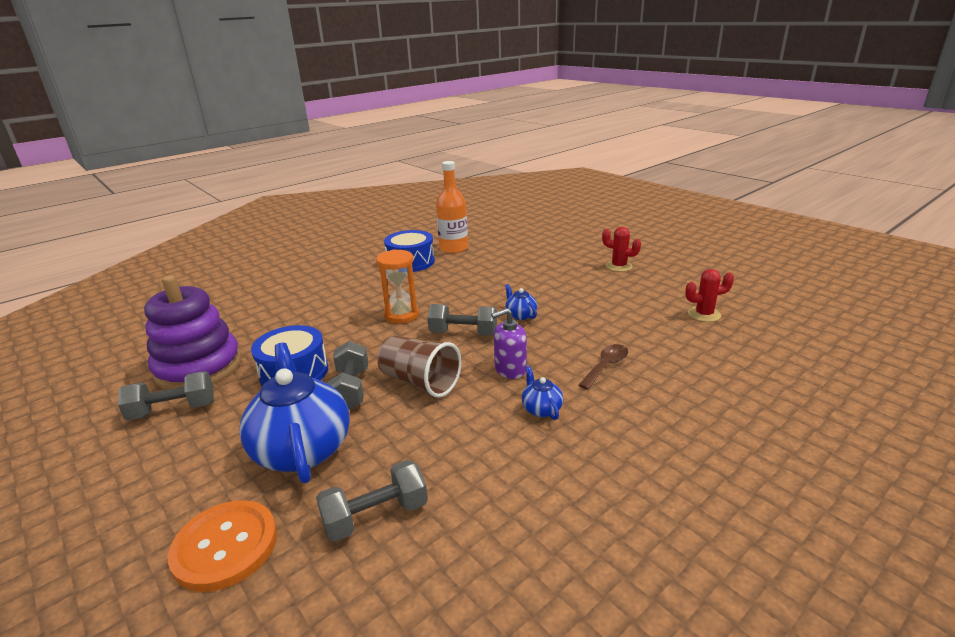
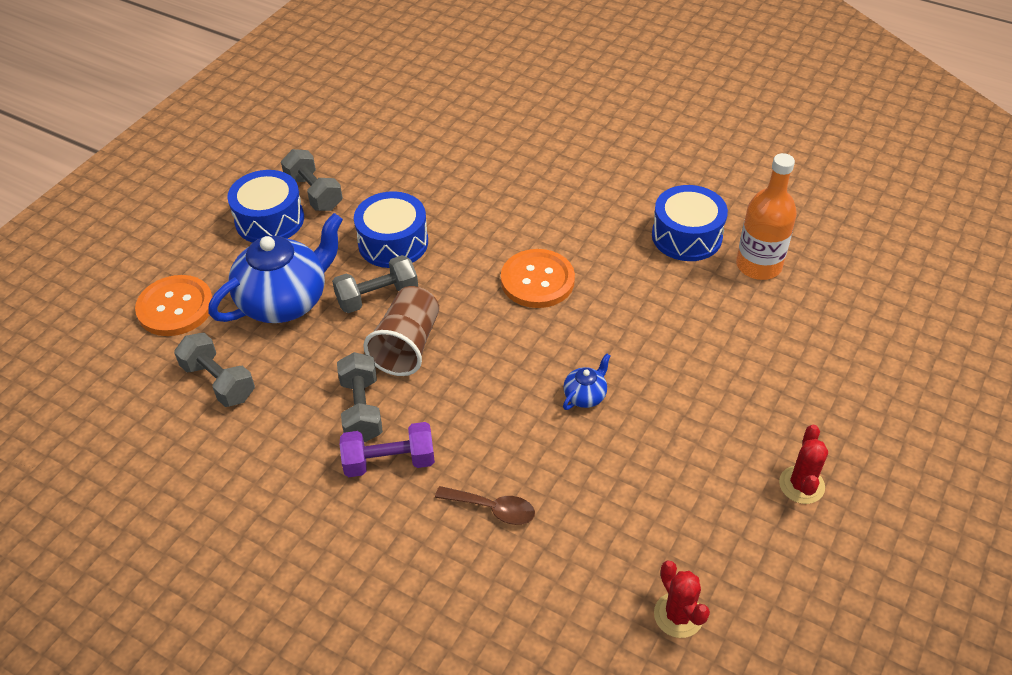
camera: 70 degrees right, 20 degrees up
(173, 446) = (269, 220): none -> blue drum
(198, 367) = (379, 173): purple stacking toy -> none
(401, 315) = (537, 280): orange hourglass -> orange button
(463, 333) = (517, 351): grey dumbbell -> grey dumbbell (361, 409)
(510, 369) = (455, 416): purple soap dispenser -> none
(541, 409) = (389, 461): blue teapot -> purple dumbbell

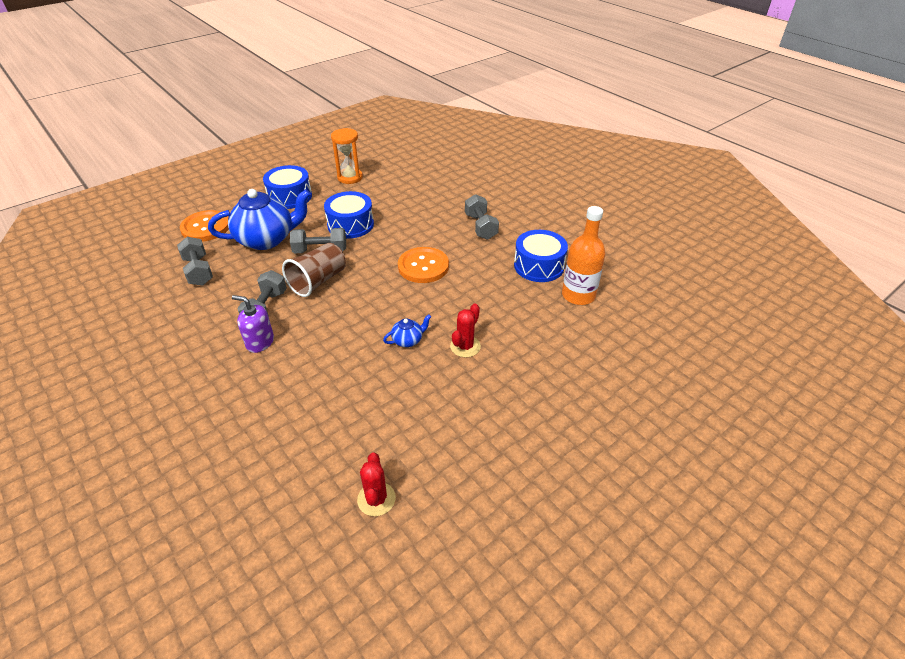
camera: 20 degrees right, 5 degrees down
(314, 193) = (324, 189): grey dumbbell -> grey dumbbell (480, 227)
(339, 163) = (350, 177): none -> orange hourglass
(389, 461) = (260, 342): purple dumbbell -> purple soap dispenser
(492, 509) = (301, 389): brown spoon -> none
(801, 485) = (522, 442): red cactus -> red cactus (465, 346)

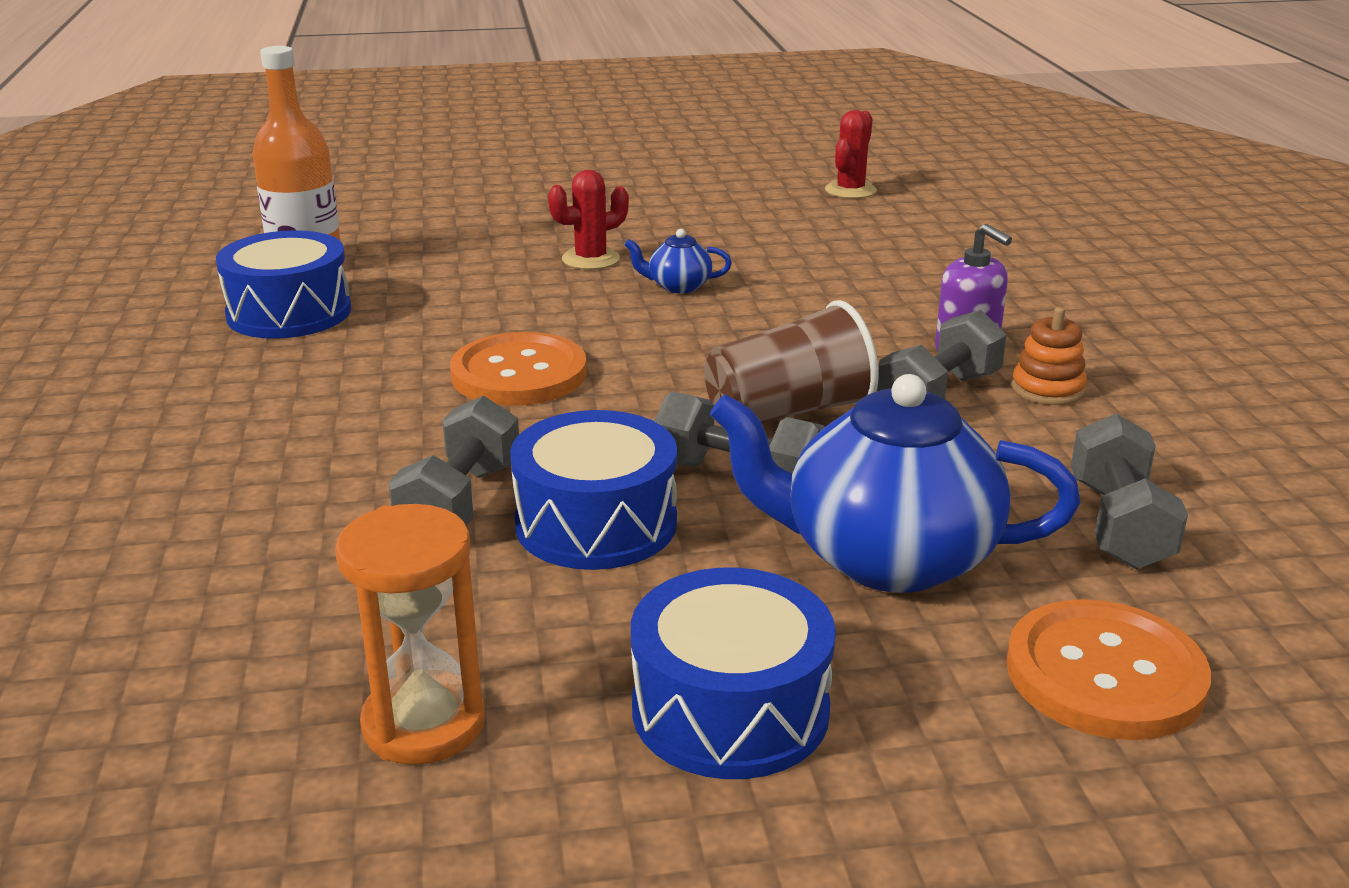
camera: 150 degrees left, 15 degrees down
(223, 327) = (1047, 389): none -> orange stacking toy
(480, 227) = (269, 411): grey dumbbell -> grey dumbbell (460, 502)

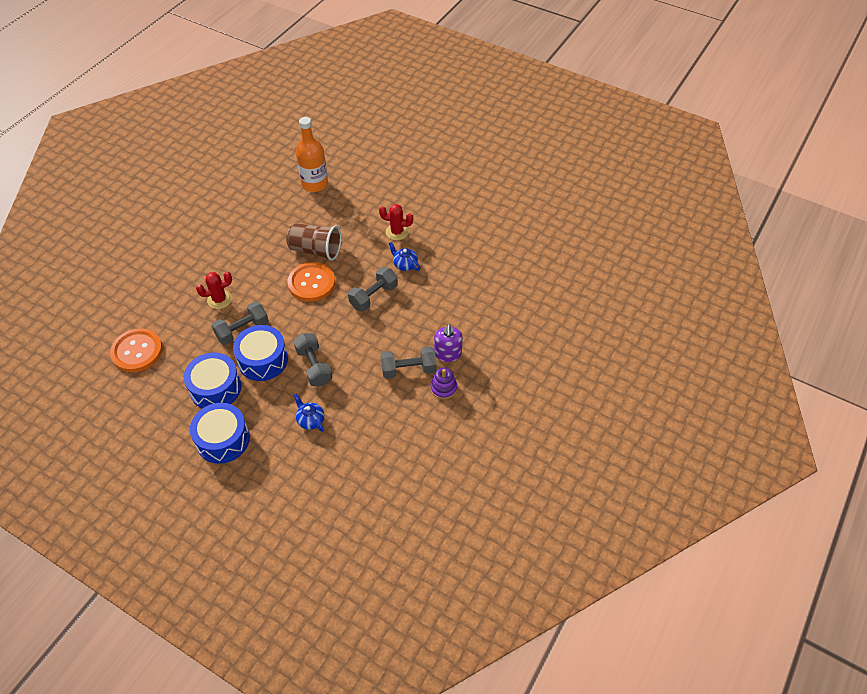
camera: 40 degrees right, 25 degrees up
(289, 313) = (284, 211): blue drum -> blue drum (215, 388)
(424, 724) = (166, 399): orange hourglass -> none
(788, 412) = (359, 348): brown cup -> brown cup (316, 250)
(850, 190) = (537, 238): red cactus -> red cactus (219, 299)
(885, 558) = (310, 420): blue teapot -> blue teapot, size x0.43
(1047, 389) = (443, 388): orange stacking toy -> purple stacking toy
(1105, 674) = (307, 490): orange button -> orange button (137, 351)
(1119, 525) = (381, 452): grey dumbbell -> grey dumbbell (373, 296)

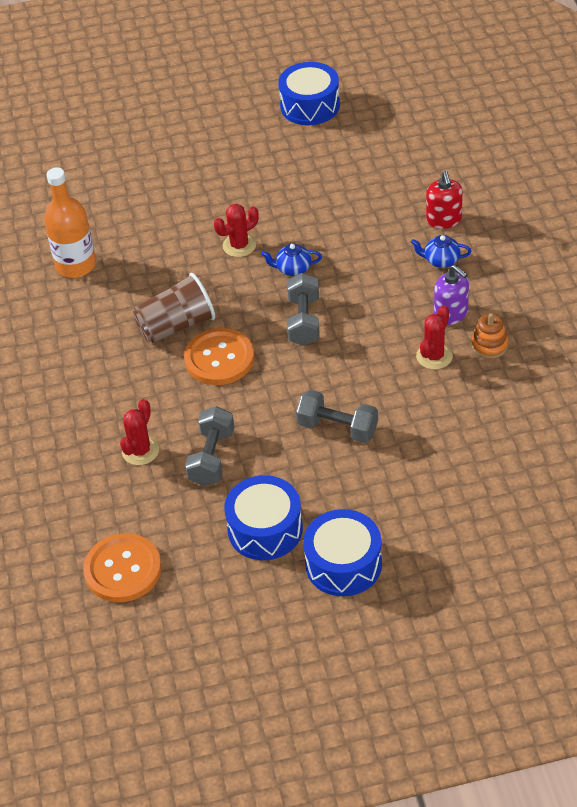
camera: 40 degrees left, 5 degrees down
(263, 360) = (276, 465): blue drum -> blue drum (310, 106)
(310, 420) = (405, 475): blue teapot -> blue teapot (441, 260)
(408, 370) = (434, 356): grey dumbbell -> red cactus
(443, 388) = (489, 345): purple stacking toy -> orange stacking toy
(513, 299) = (444, 220): none -> red soap dispenser

